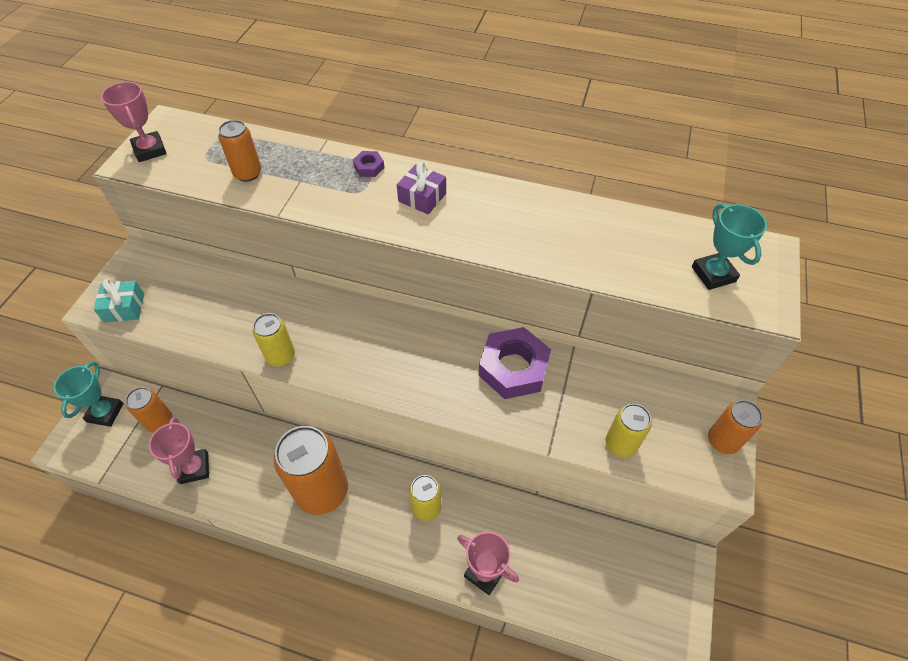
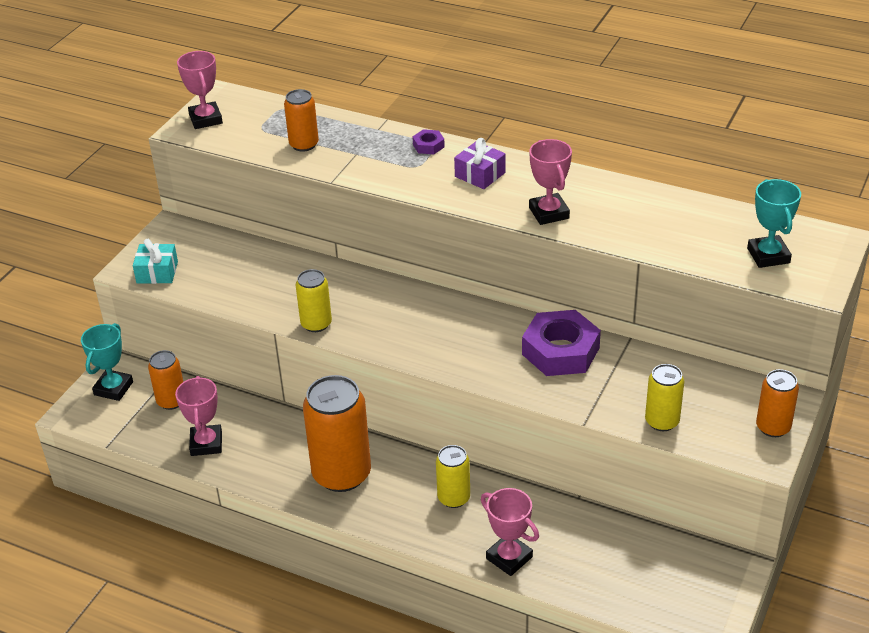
camera: 10 degrees right, 15 degrees down
(495, 238) = (549, 213): none -> pink trophy

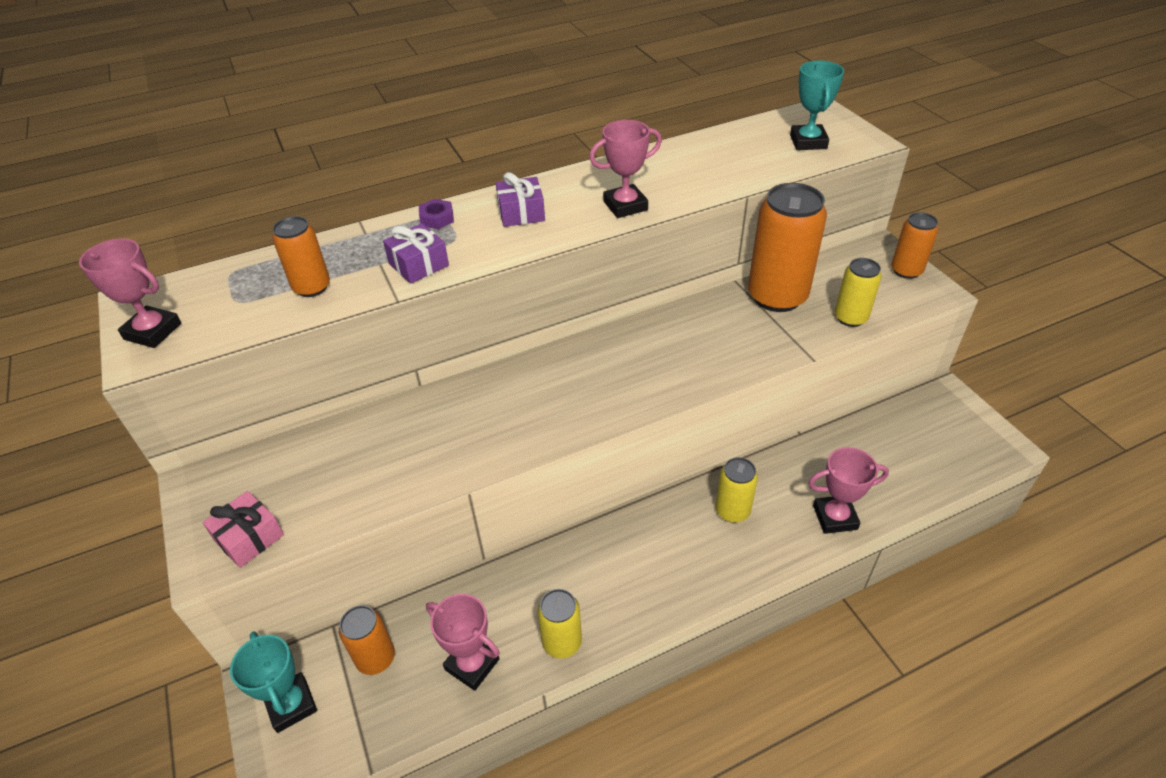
camera: 50 degrees left, 5 degrees up
(157, 272) = (249, 537): turquoise gift -> pink gift
(316, 324) = (496, 454): yellow can -> yellow can (562, 642)
(341, 474) = (627, 574): orange can -> orange can (777, 296)
(373, 168) = (418, 264): none -> purple gift
(549, 213) = (625, 206): pink trophy -> pink trophy turned 45 degrees counterclockwise
(560, 351) = (711, 323): purple nut -> none
(768, 255) = (808, 142): turquoise trophy -> turquoise trophy turned 60 degrees clockwise

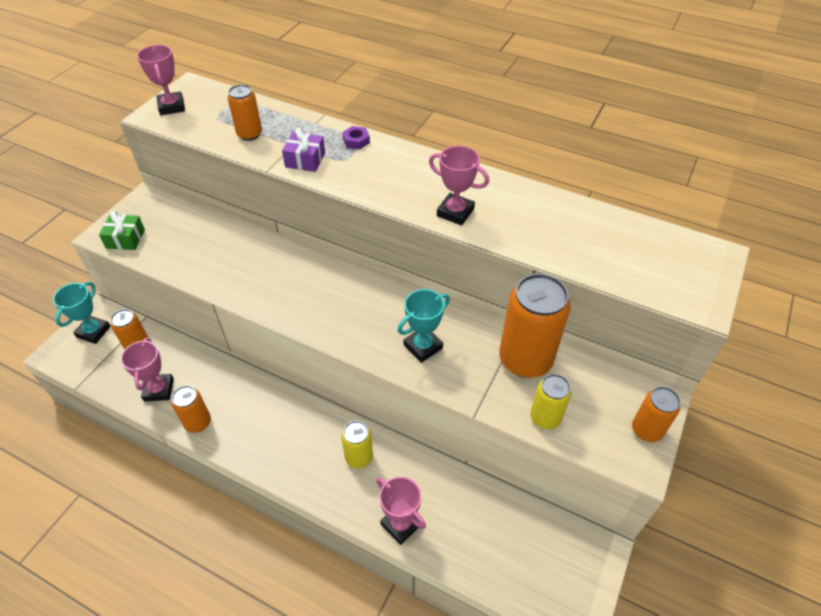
camera: 50 degrees right, 5 degrees up
(249, 537) = (125, 239): pink gift -> green gift
(521, 213) = (397, 171): purple gift -> none
(562, 642) = (198, 422): yellow can -> orange can
(808, 142) = (655, 268): turquoise trophy -> turquoise trophy (423, 346)

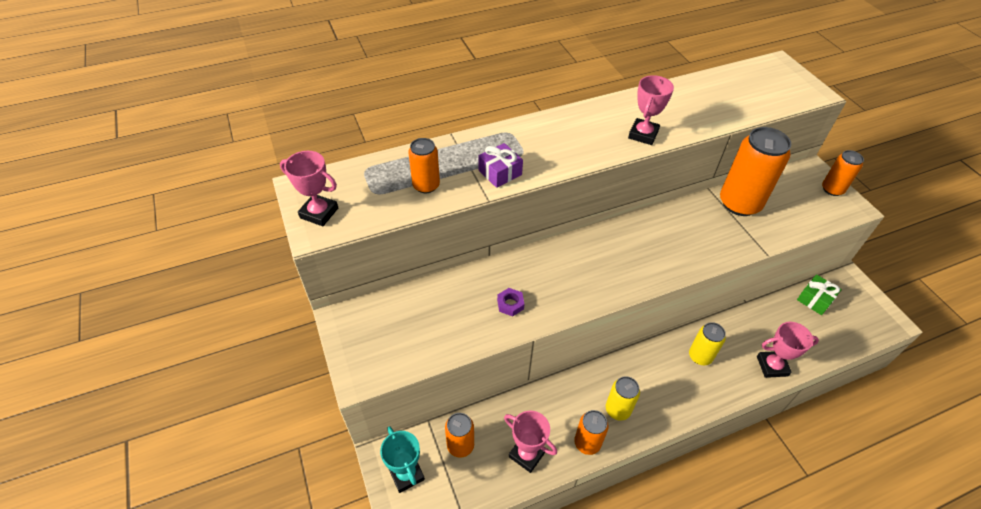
camera: 50 degrees left, 0 degrees up
(125, 239) = (385, 362): green gift -> green gift (815, 299)
(356, 141) = (507, 135): purple nut -> purple nut (510, 304)
(423, 346) = (688, 243): turquoise trophy -> none
(455, 212) = (643, 134): pink trophy -> pink trophy turned 45 degrees counterclockwise
(545, 417) = (793, 224): yellow can -> yellow can (618, 410)

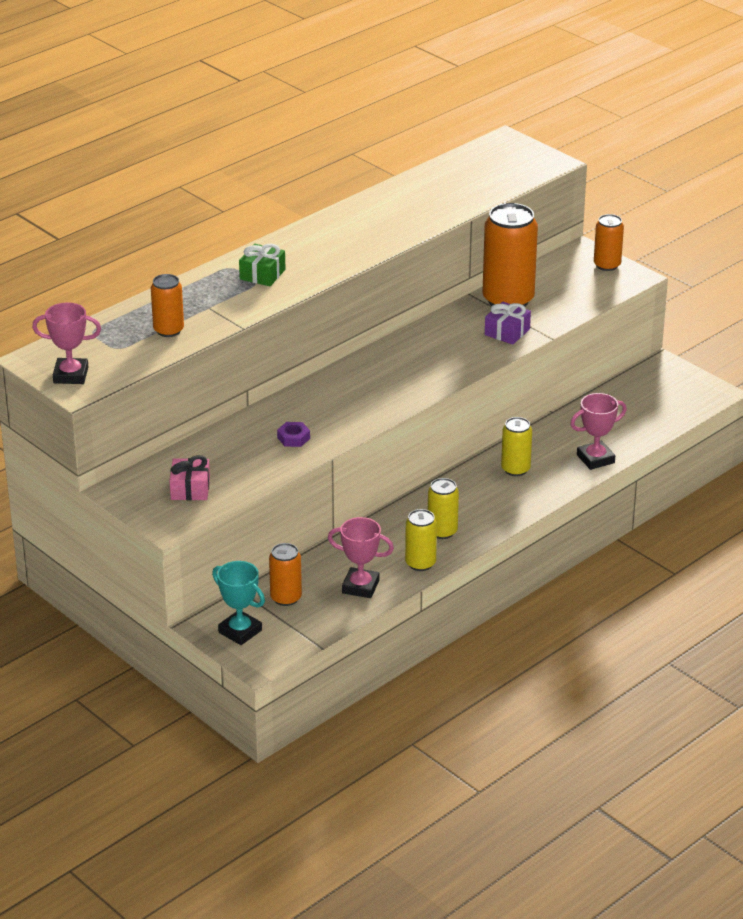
camera: 20 degrees left, 15 degrees down
(399, 337) = (190, 489): none -> pink gift
(500, 172) = (240, 303): purple gift -> purple gift (507, 332)
(587, 443) = (420, 563): orange can -> yellow can
(643, 134) = (377, 239): pink trophy -> none
(815, 299) = (628, 392): green gift -> green gift (262, 274)

